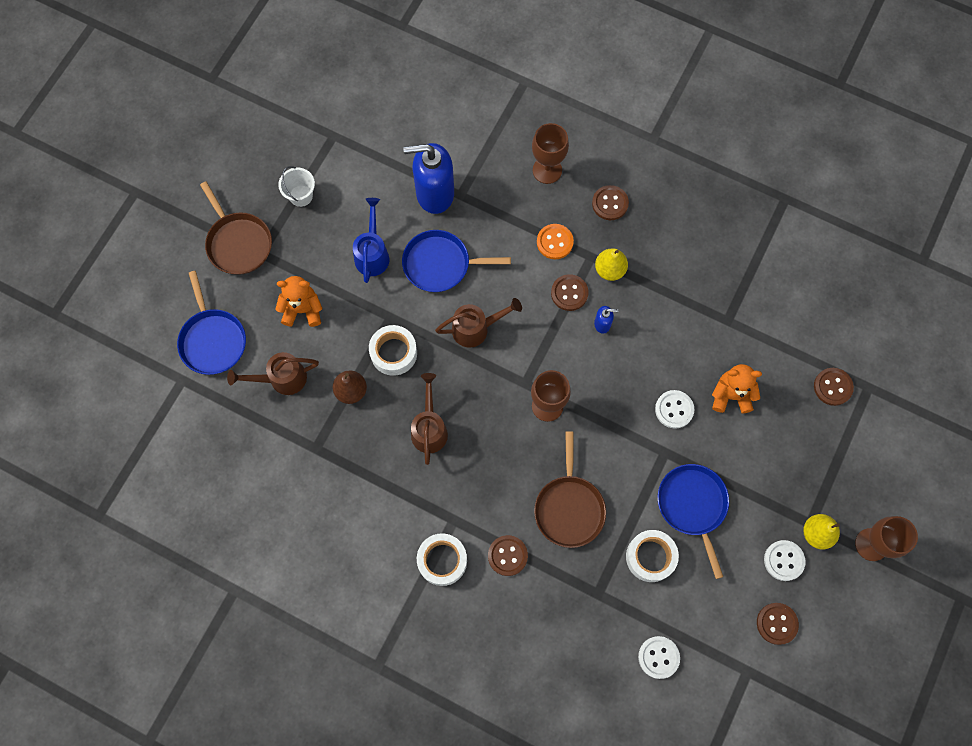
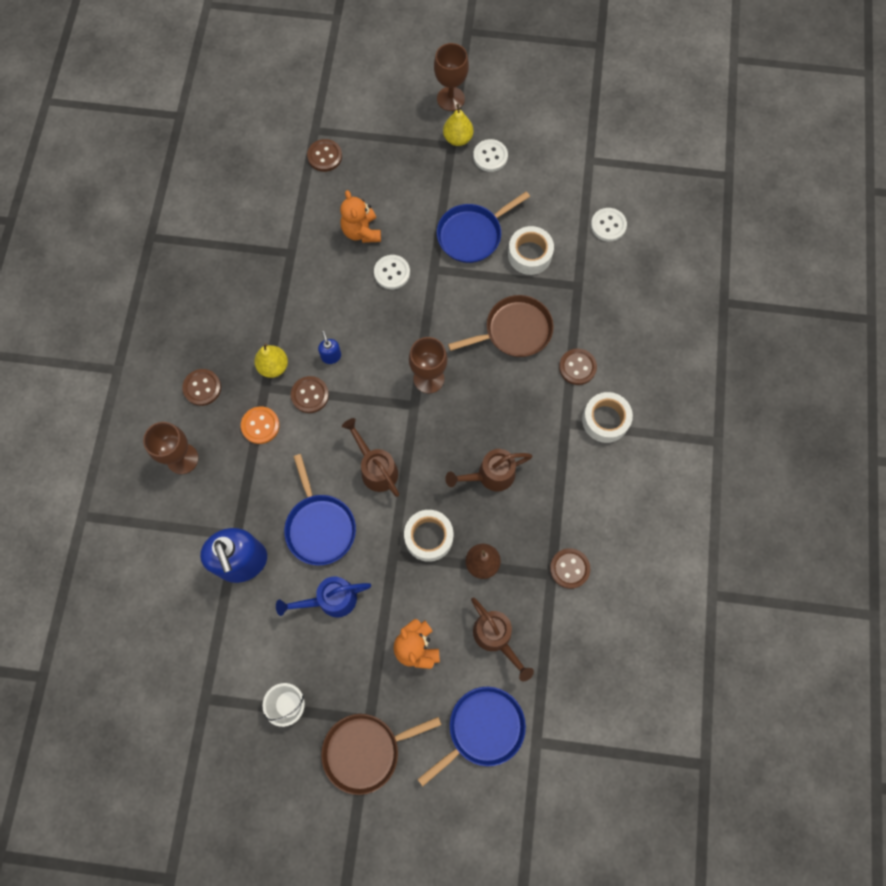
camera: 110 degrees left, 0 degrees up
(238, 243) = (365, 751): brown pan -> brown pan turned 150 degrees counterclockwise
(776, 623) = (543, 149): brown button -> brown button (569, 568)

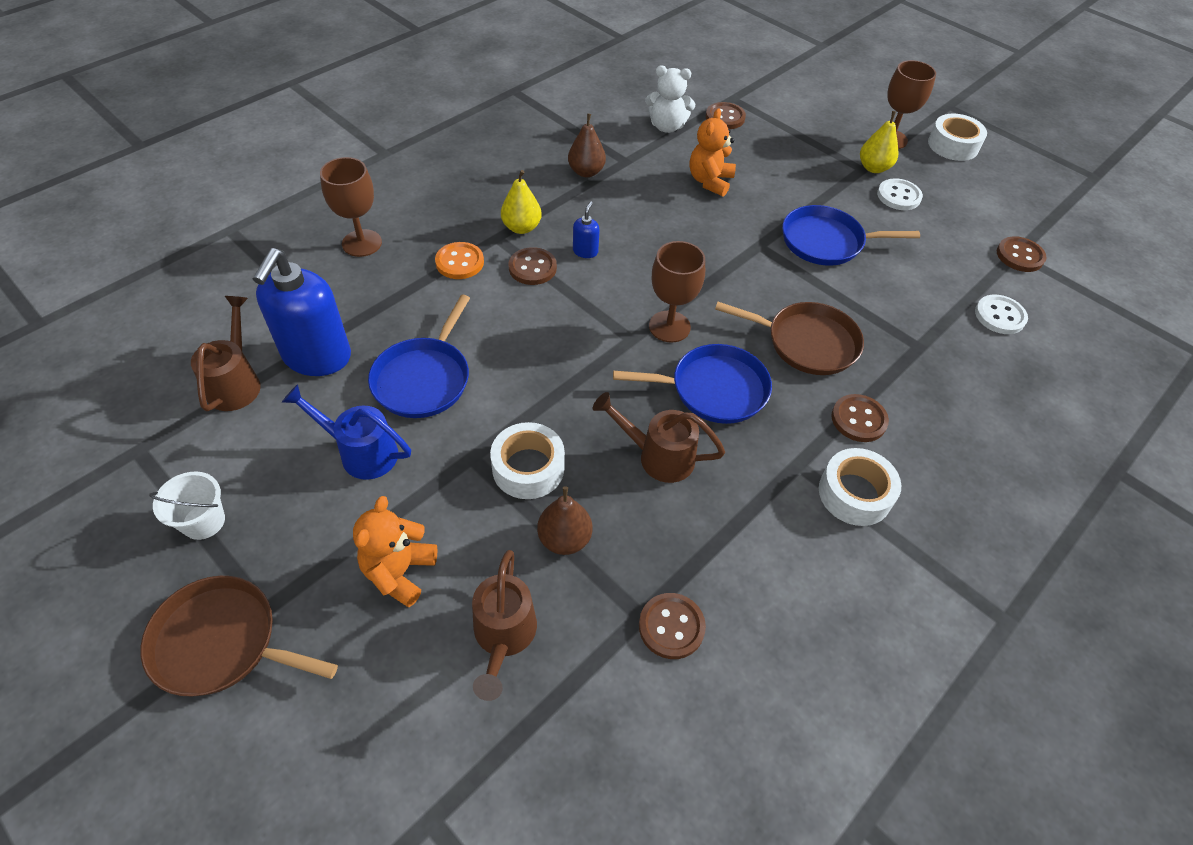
camera: 35 degrees right, 20 degrees down
(202, 388) = (440, 205): brown button -> brown button (1019, 256)
(273, 283) = (586, 172): none -> brown pear
(292, 196) = (667, 126): none -> white teddy bear
(376, 468) = (535, 367): brown watering can -> brown watering can (236, 383)
(392, 273) = (711, 225): white button -> none
(482, 729) = (379, 738): blue pan -> blue pan (713, 389)
(529, 254) = (880, 290): white tape -> white tape (953, 145)

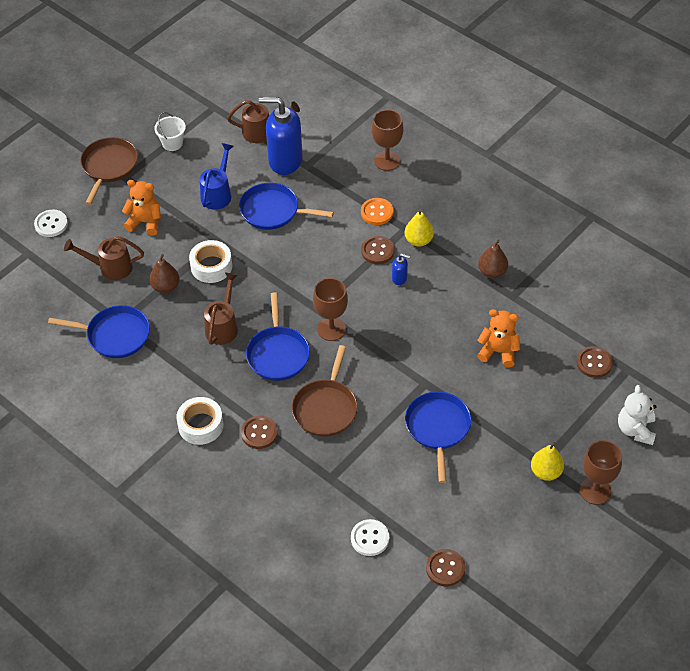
camera: 90 degrees right, 0 degrees up
(667, 126) = (568, 321): white teddy bear -> white teddy bear (635, 430)
(671, 627) = (115, 335): brown button -> blue pan
(898, 196) = (509, 487): white button -> white button (51, 224)
(953, 145) = (599, 543): white tape -> none

